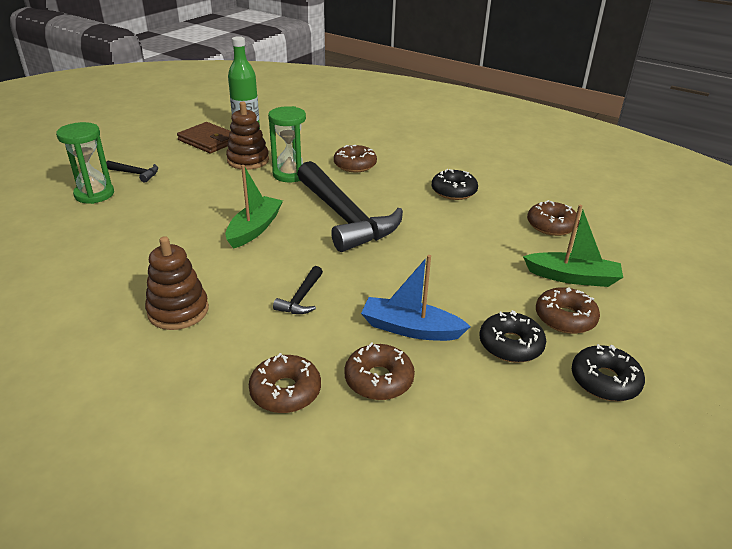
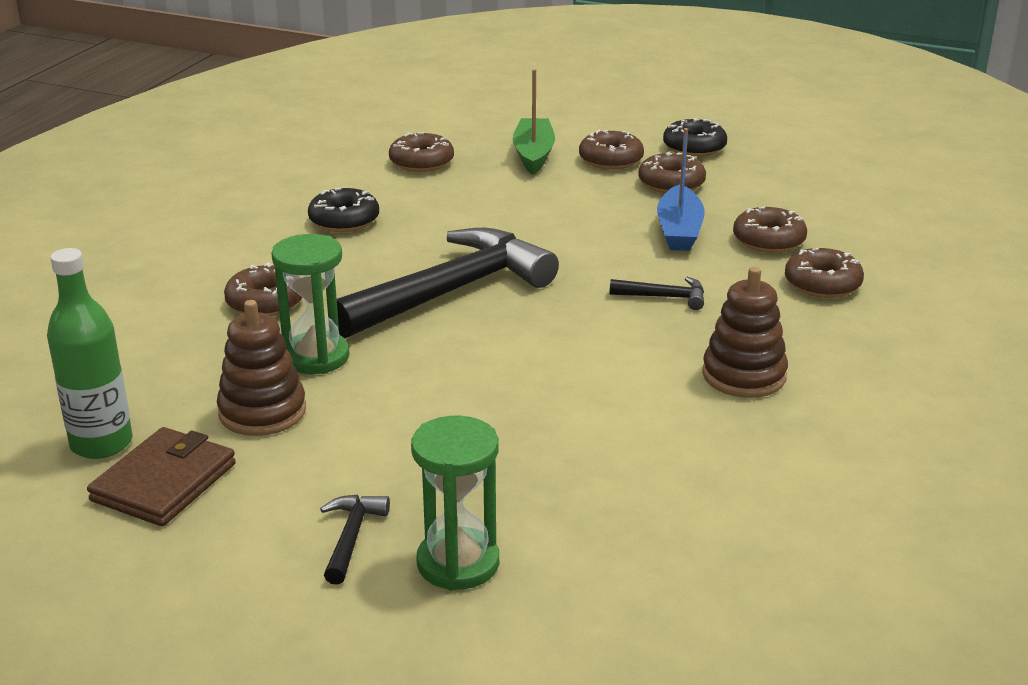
camera: 100 degrees left, 5 degrees down
(254, 229) = (515, 358): green boat -> none
(510, 345) = (671, 183): black donut -> brown donut

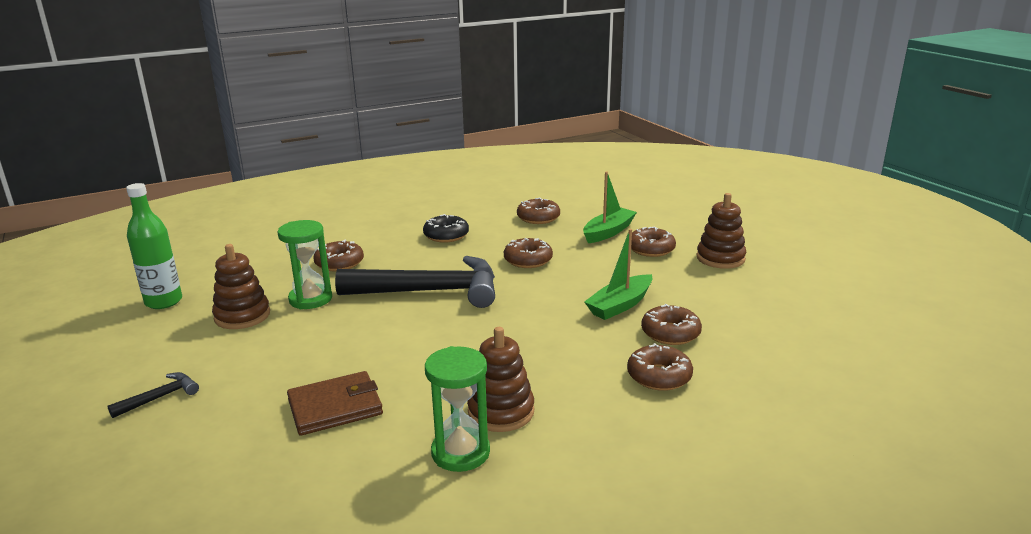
camera: 40 degrees right, 5 degrees down
(164, 482) = (150, 331): brown wallet -> brown wallet (335, 407)
(458, 563) = (172, 438): green hourglass -> green hourglass (460, 452)
(665, 297) = (539, 342): black hammer -> none
(671, 183) = (665, 275): brown donut -> brown donut (528, 260)
(679, 230) = (620, 305): blue boat -> green boat
(694, 147) = (720, 258): black donut -> brown stacking toy

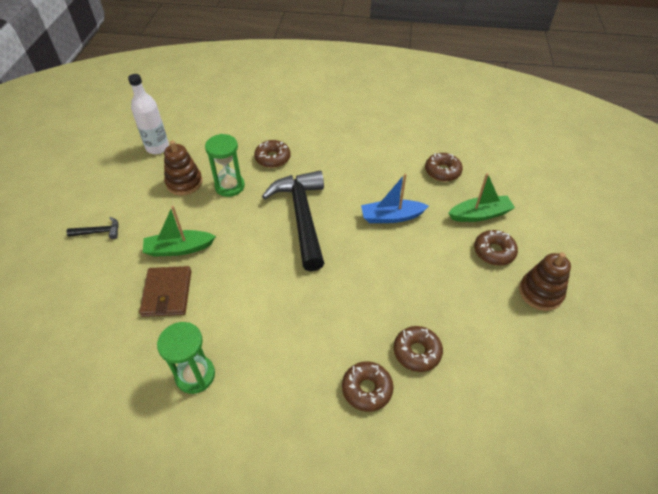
camera: 35 degrees right, 25 degrees up
(163, 302) = (157, 148): green bottle -> white bottle
(335, 407) = (167, 293): brown wallet -> brown wallet turned 75 degrees clockwise
(431, 291) = (302, 216): black hammer -> black hammer turned 135 degrees counterclockwise
(446, 235) = (361, 161): black donut -> none
(501, 411) = (245, 356): brown stacking toy -> none
(528, 260) = (391, 217): brown donut -> blue boat
(620, 305) = (410, 301): green boat -> green boat (179, 249)

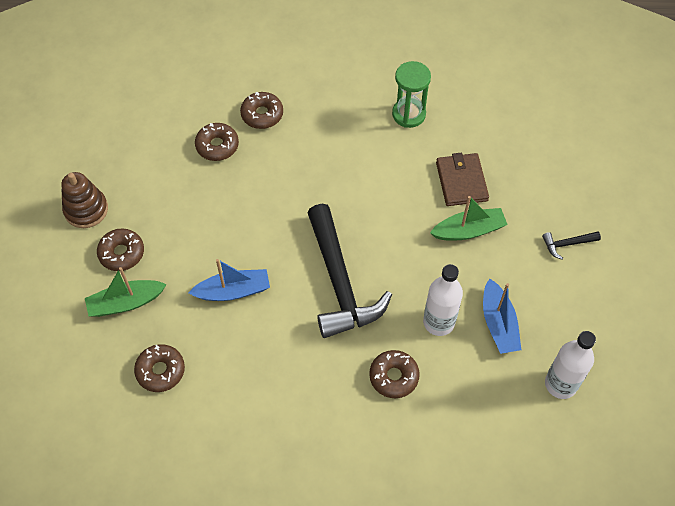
camera: 175 degrees right, 10 degrees up
(184, 183) = (498, 323): brown stacking toy -> blue boat
(229, 186) = (438, 322): green hourglass -> white bottle

